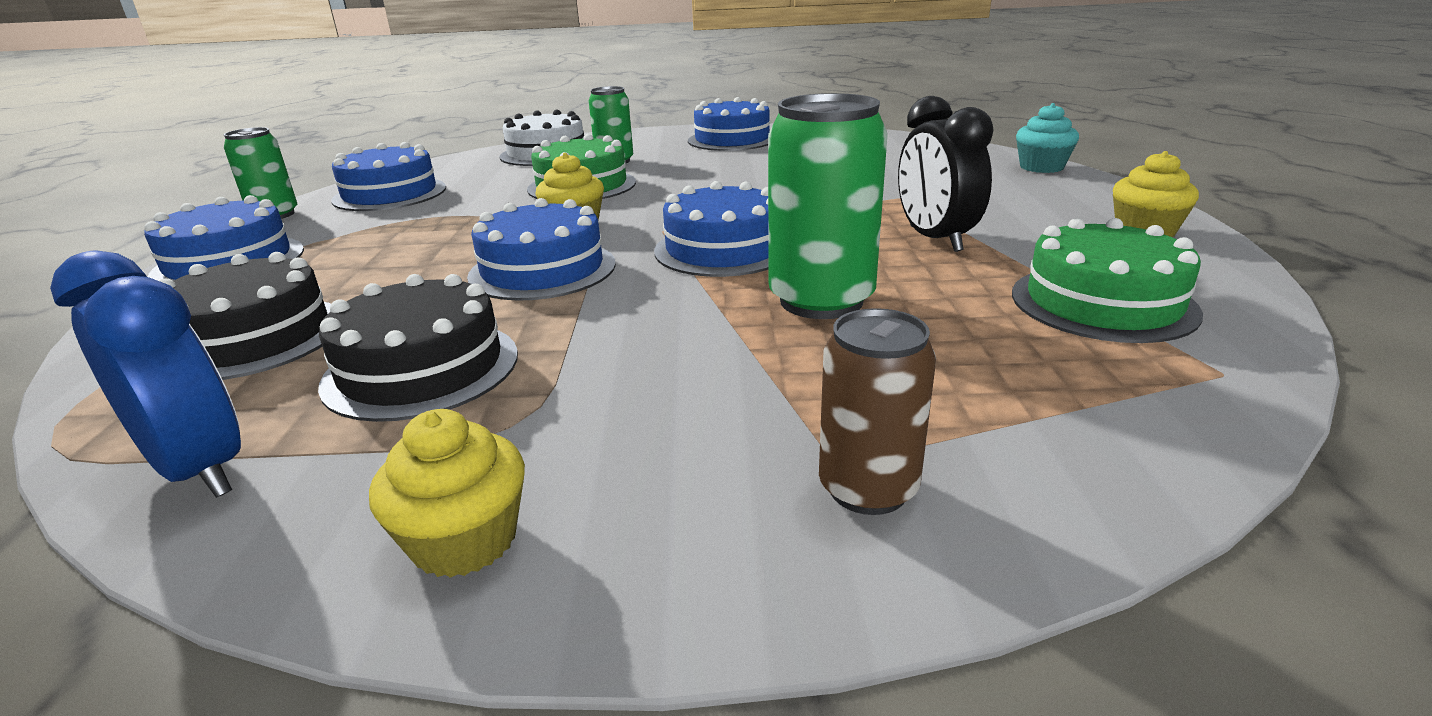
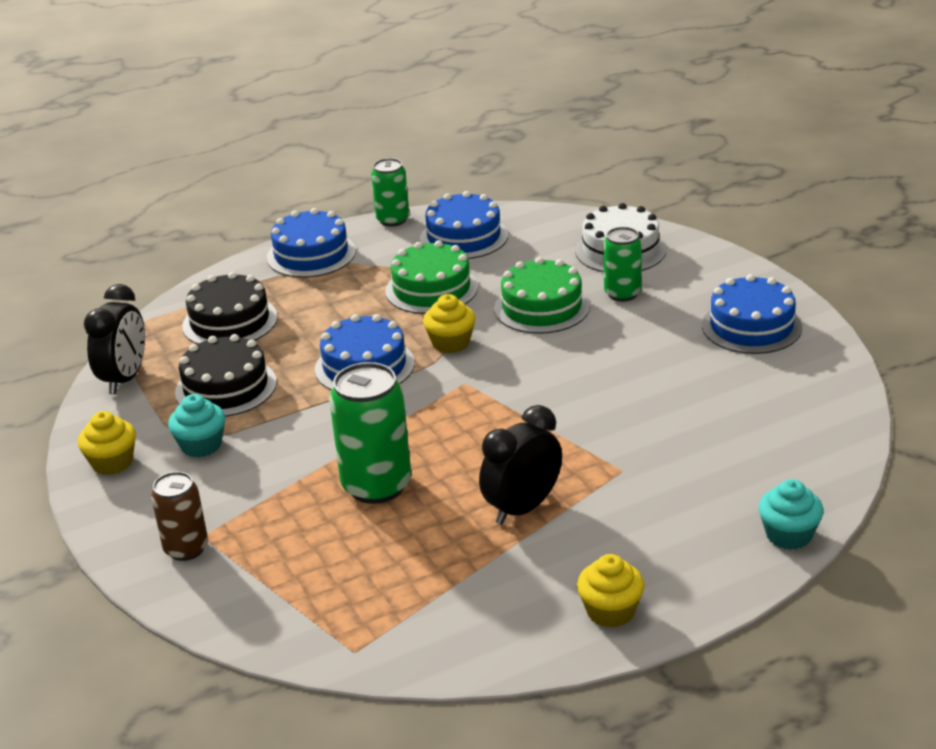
camera: 65 degrees right, 5 degrees up
(199, 470) = (125, 379): blue clock -> black clock
(552, 417) = (201, 445): none -> turquoise cupcake
(723, 249) = (442, 421): blue cake -> none
(1102, 302) = (438, 599): green cake -> green cake (431, 289)

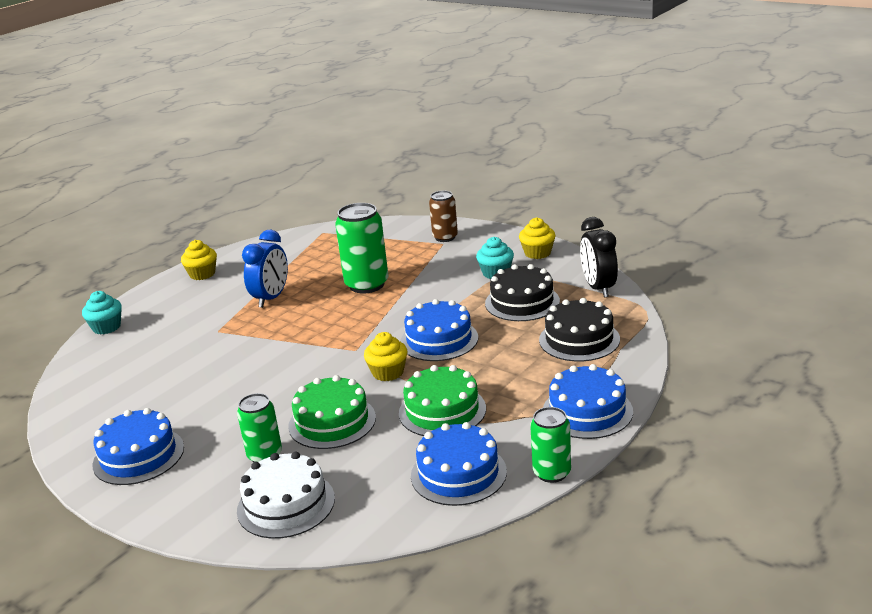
camera: 155 degrees right, 5 degrees down
(523, 508) = (271, 298): black clock -> blue clock

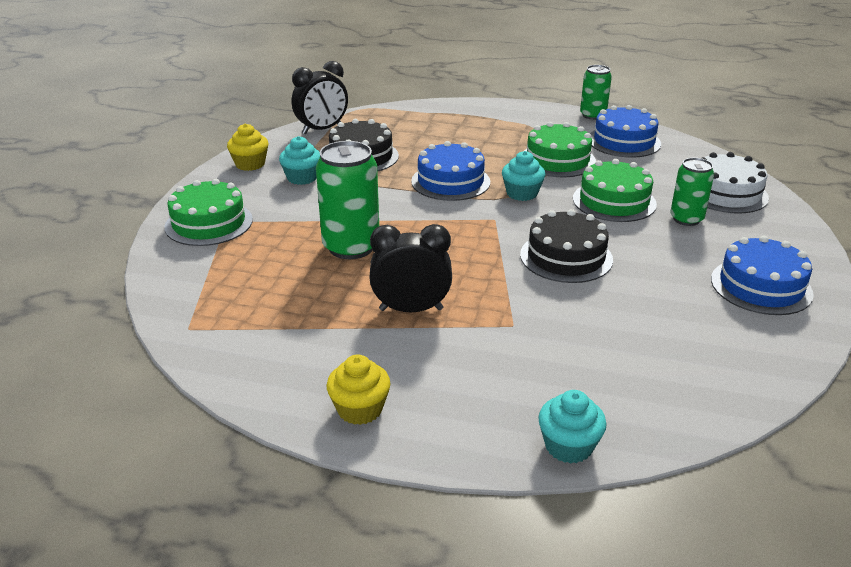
camera: 115 degrees left, 5 degrees up
(271, 298) = (411, 309): blue clock -> black clock
(388, 372) = (522, 193): yellow cupcake -> turquoise cupcake
(445, 237) = (209, 223): brown can -> green cake
(579, 339) = (417, 127): black cake -> black cake (566, 257)
(587, 411) = (515, 113): blue cake -> none

